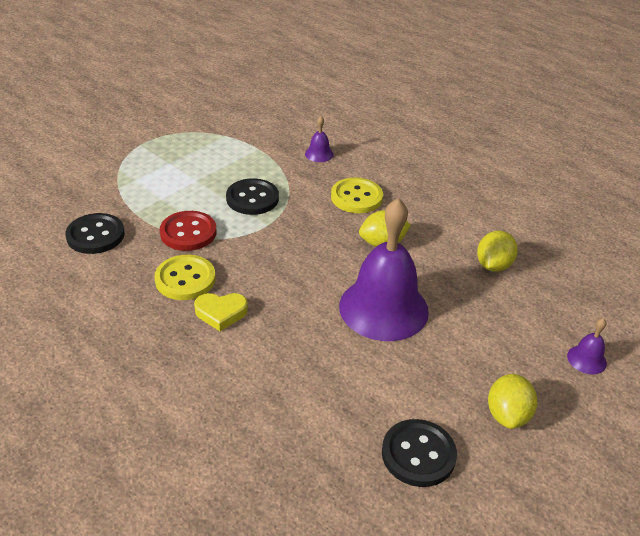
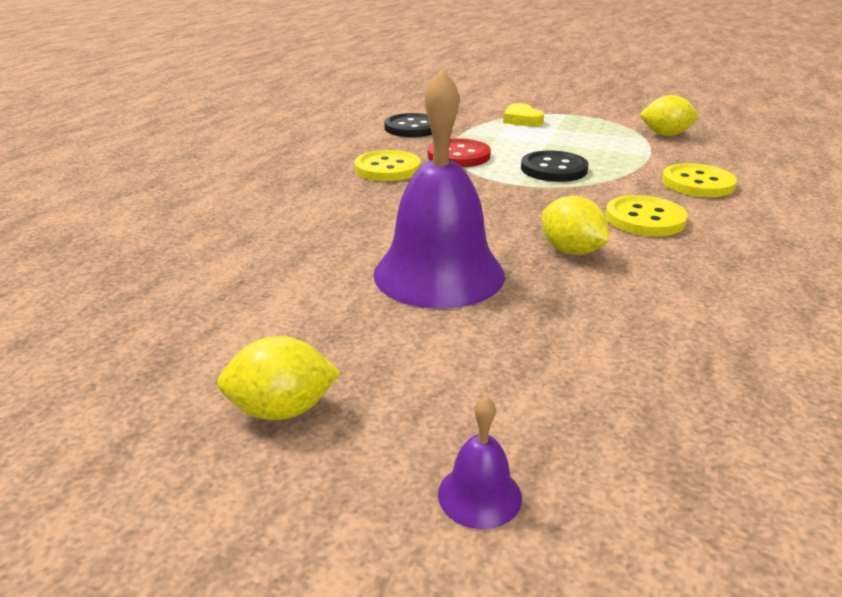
camera: 70 degrees right, 10 degrees down
(221, 313) = (351, 192): yellow heart -> yellow heart (522, 120)
(319, 154) = (697, 183): purple bell -> yellow button
(418, 454) = (179, 341): black button -> none
(493, 265) = (635, 348): yellow lemon -> yellow lemon (665, 135)

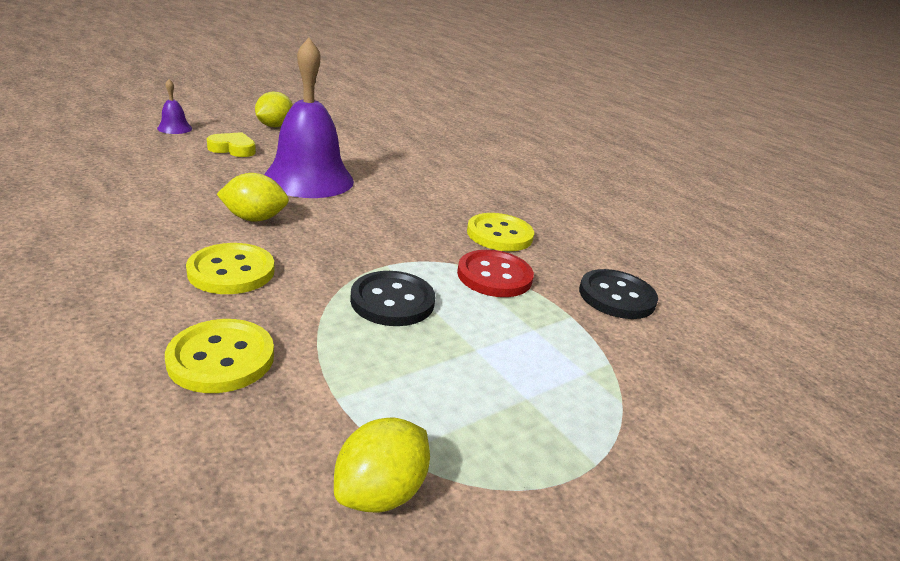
camera: 120 degrees right, 0 degrees up
(522, 120) = (591, 390): yellow heart -> yellow heart (233, 149)

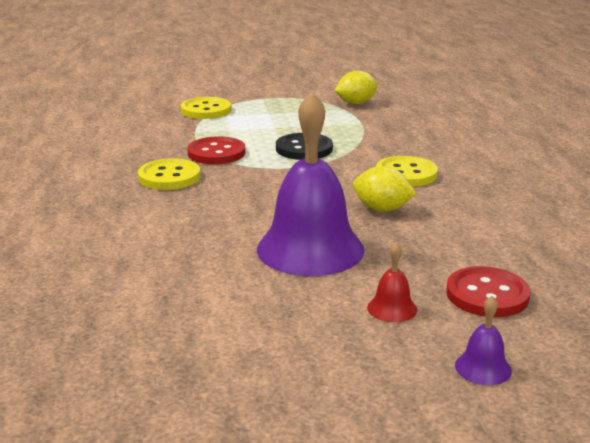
camera: 150 degrees left, 5 degrees down
(159, 159) = (487, 295): none -> red button
(221, 358) = (414, 139): yellow button -> yellow button (206, 110)
(233, 149) = (392, 308): yellow heart -> red bell
(274, 126) = (313, 367): yellow lemon -> none
(616, 296) = (145, 135): black button -> none

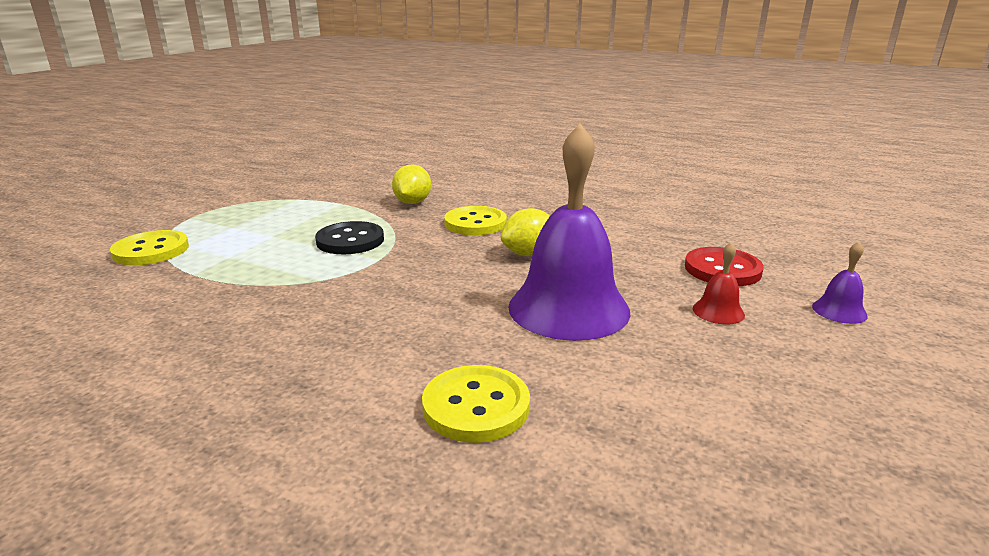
camera: 55 degrees left, 0 degrees up
(169, 177) = (283, 326): yellow button -> yellow button (476, 406)
(216, 153) = (274, 281): red button -> none
(356, 103) = (297, 191): yellow lemon -> yellow lemon (412, 202)

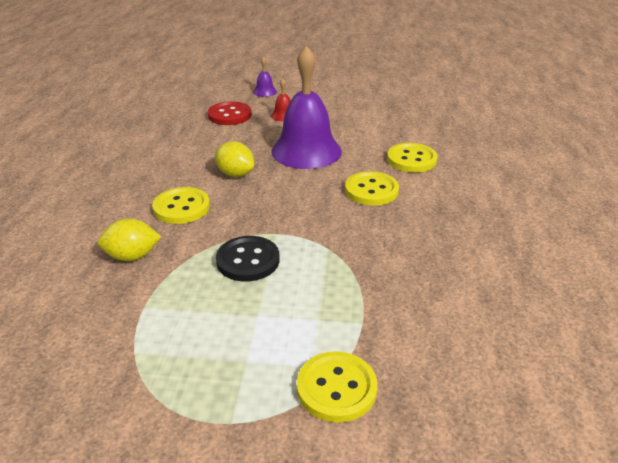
camera: 110 degrees left, 10 degrees up
(409, 335) = (371, 190): none -> yellow button

